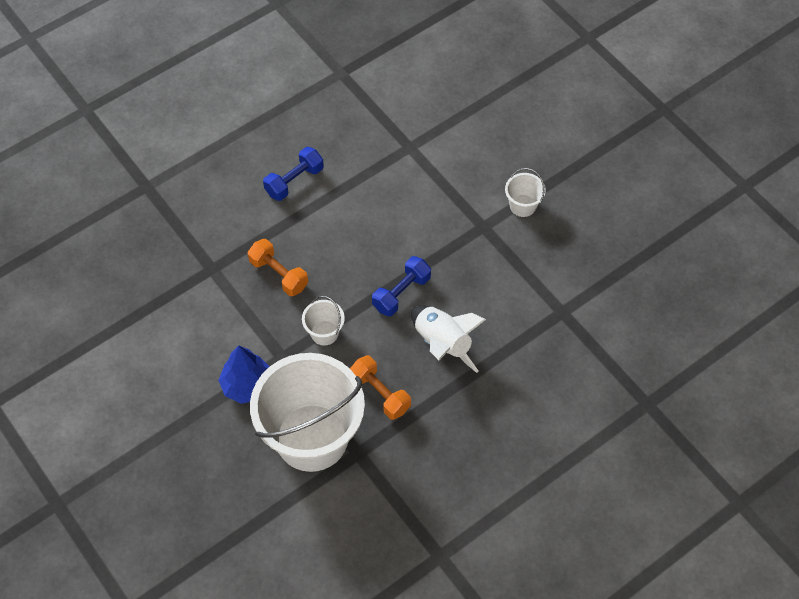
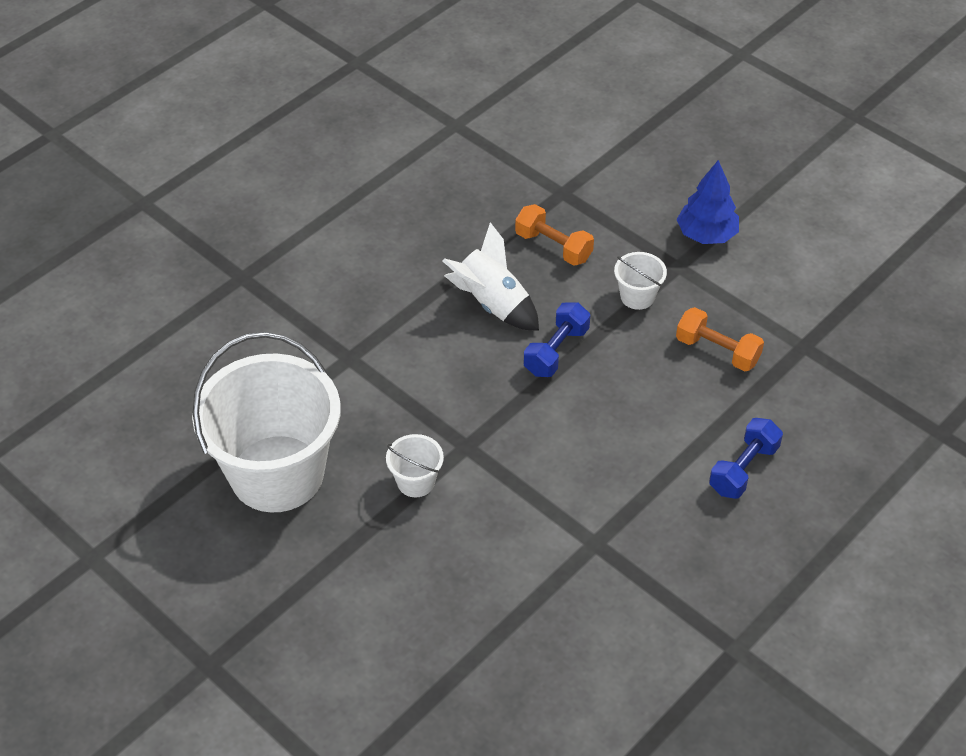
camera: 170 degrees right, 10 degrees down
(312, 437) = (616, 199): white bucket -> white bucket (277, 473)

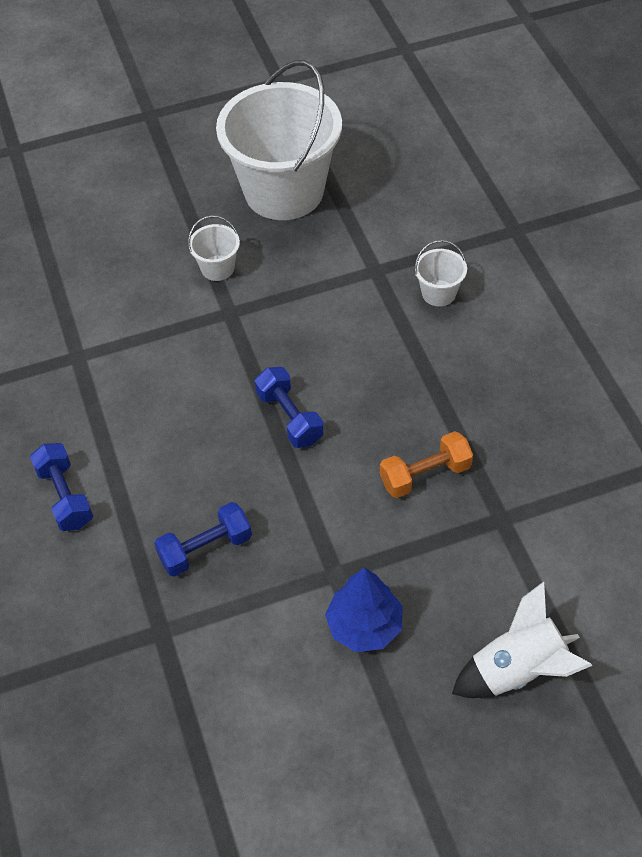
camera: 120 degrees right, 5 degrees up
(492, 304) = (377, 393): white rocket -> white rocket (517, 670)
(637, 296) = (316, 515): white bucket -> white bucket (438, 293)
(717, 351) = (205, 549): orange dumbbell -> blue dumbbell

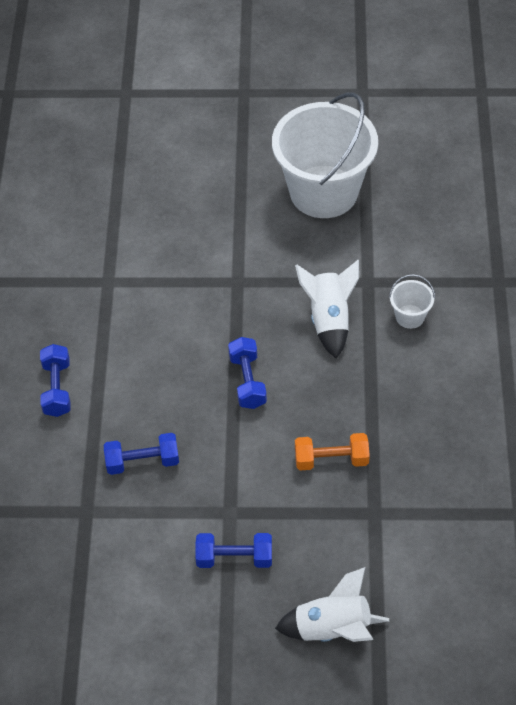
camera: 20 degrees right, 0 degrees up
(217, 268) = (243, 242): white bucket -> none
(352, 322) = (329, 319): none -> white rocket
(364, 626) = (234, 558): blue tree -> blue dumbbell

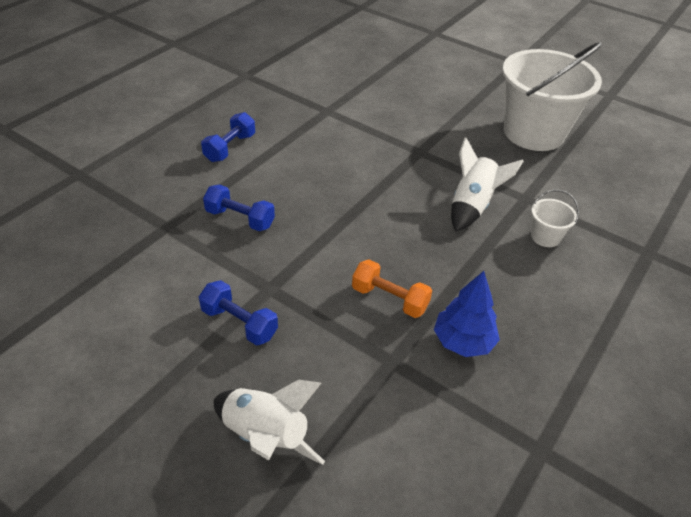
camera: 30 degrees right, 10 degrees down
(247, 381) = (370, 211): blue dumbbell -> none
(412, 461) = (463, 341): none -> blue tree

